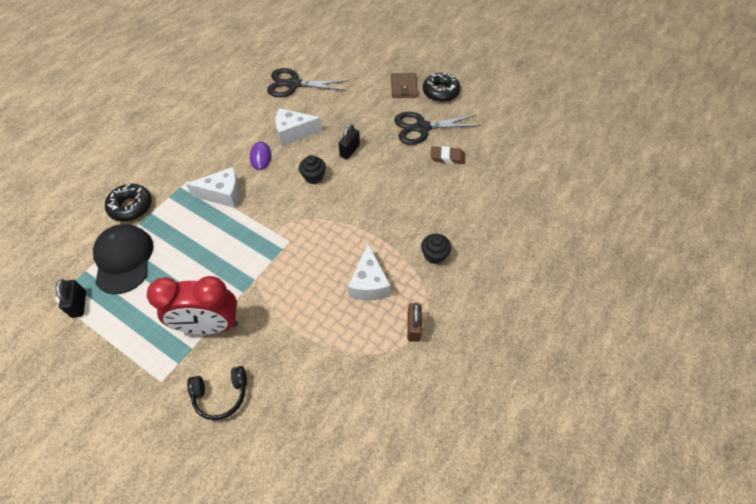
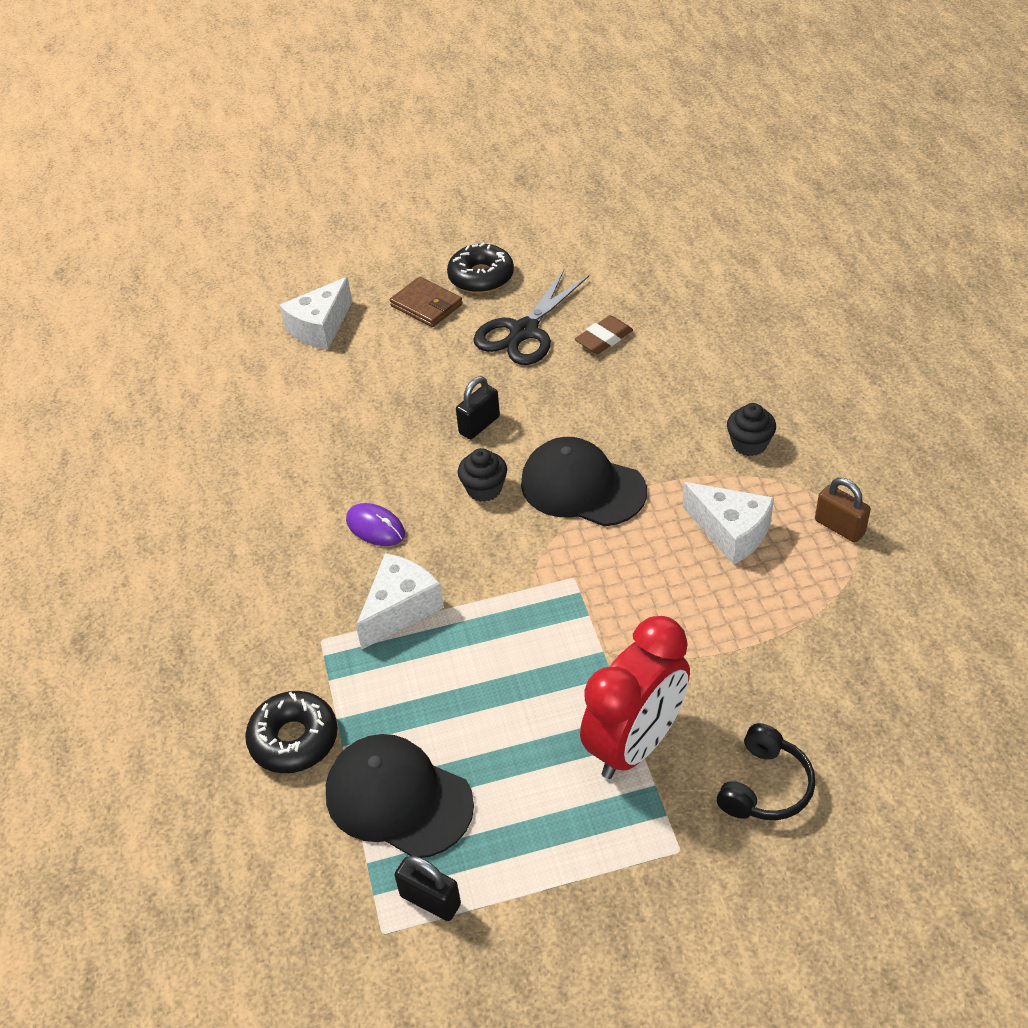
camera: 45 degrees left, 10 degrees down
(293, 84) = (269, 413): black scissors -> none
(293, 132) = (371, 465): white cheese -> white cheese (320, 327)
(346, 209) = (582, 487): none -> black cap
(349, 151) = (479, 425): black padlock -> black padlock turned 60 degrees clockwise

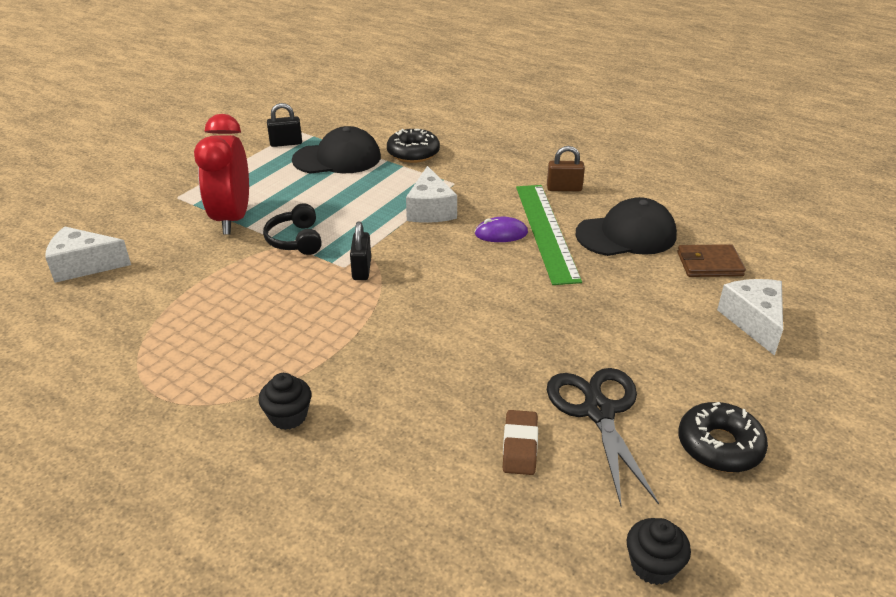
camera: 135 degrees right, 10 degrees down
(331, 503) = (546, 231): none -> green ruler
(426, 305) = (714, 387): brown wallet -> brown wallet (709, 264)
(479, 425) = (523, 318): black padlock -> black padlock (361, 269)
(484, 489) = (463, 283): black cupcake -> black cupcake (653, 565)
(582, 487) = (395, 317): black cap -> black cap (626, 235)
(731, 532) = (253, 342): white cheese -> white cheese (84, 266)
(765, 786) = (142, 233): black headphones -> black headphones (296, 240)
(839, 527) = (163, 387): brown padlock -> brown padlock (564, 188)

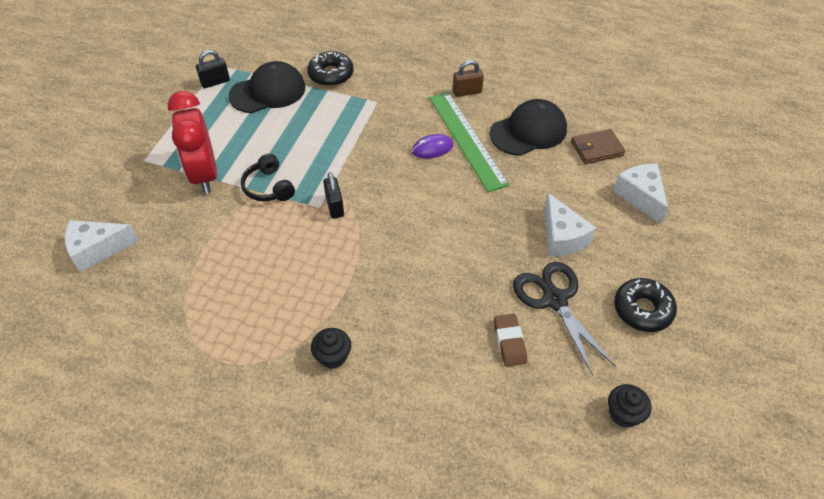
camera: 15 degrees left, 15 degrees up
(430, 210) = (367, 134): white cheese -> white cheese (562, 237)

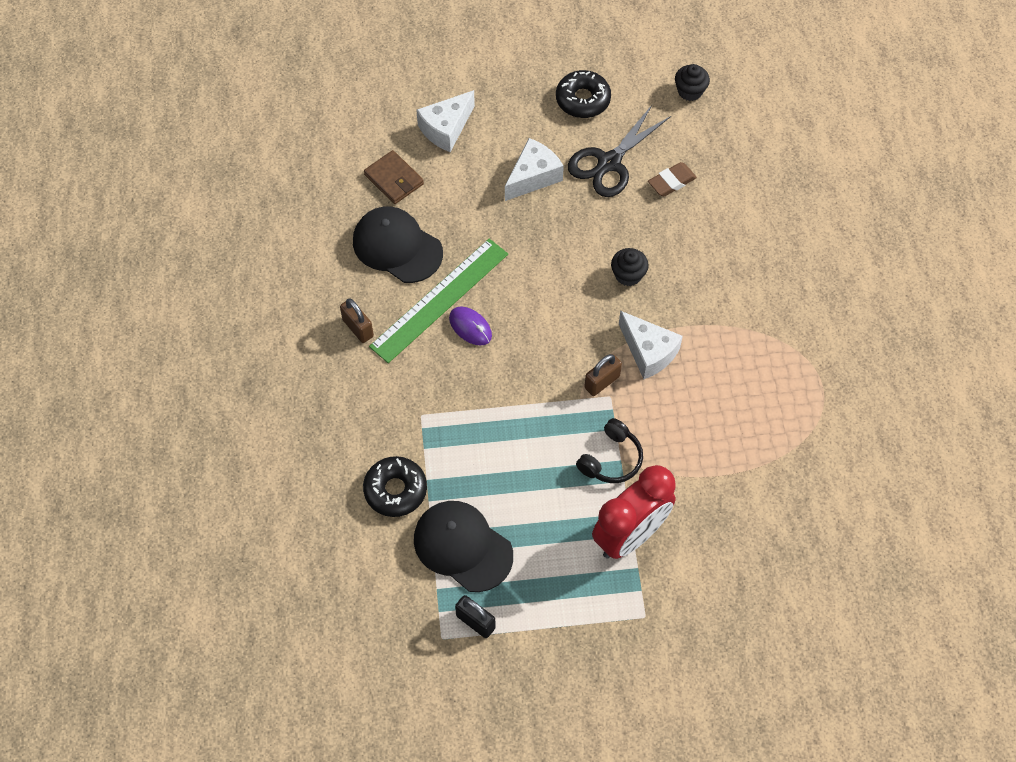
camera: 115 degrees left, 10 degrees up
(97, 250) = (783, 576): white cheese -> white cheese (648, 352)
(333, 356) = (764, 303): black cupcake -> black cupcake (628, 275)
(334, 206) = (602, 382): black padlock -> brown padlock

